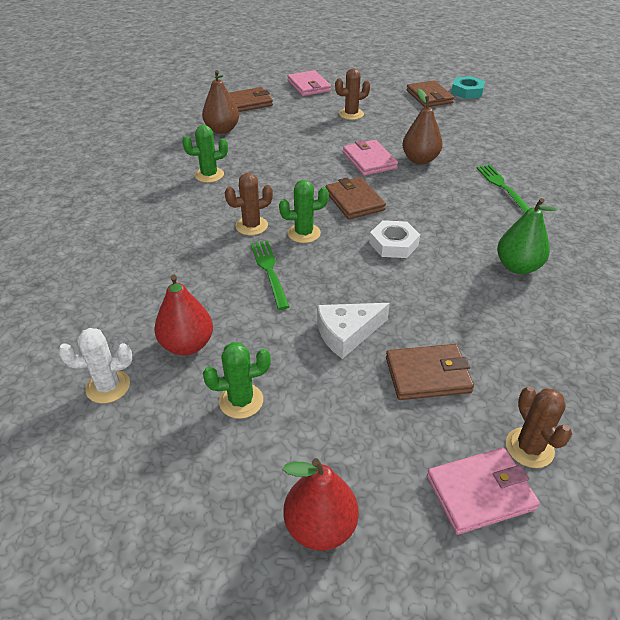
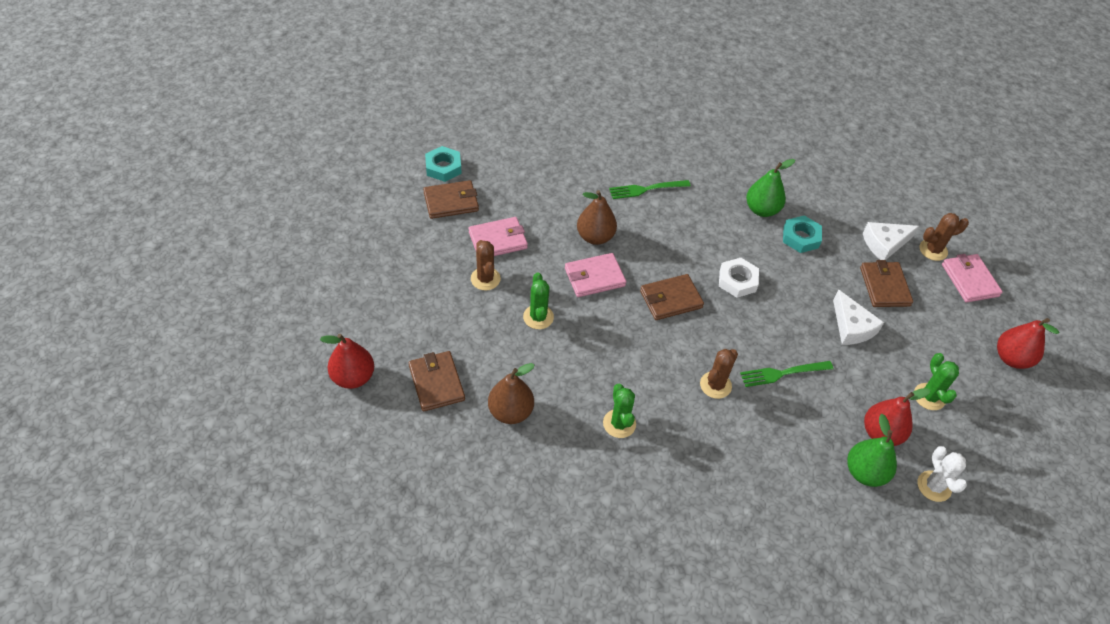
camera: 90 degrees left, 10 degrees up
(137, 325) = (865, 472): none -> green pear
(251, 77) = (353, 377): none -> red pear
(251, 226) = (715, 385): brown cactus -> brown cactus turned 60 degrees clockwise
(304, 233) = (725, 344): green cactus -> green cactus (538, 317)
(309, 86) = (397, 313): pink wallet -> pink wallet (498, 240)
(485, 298) = (800, 237): none -> turquoise nut
(513, 385) = (884, 244): none -> white cheese

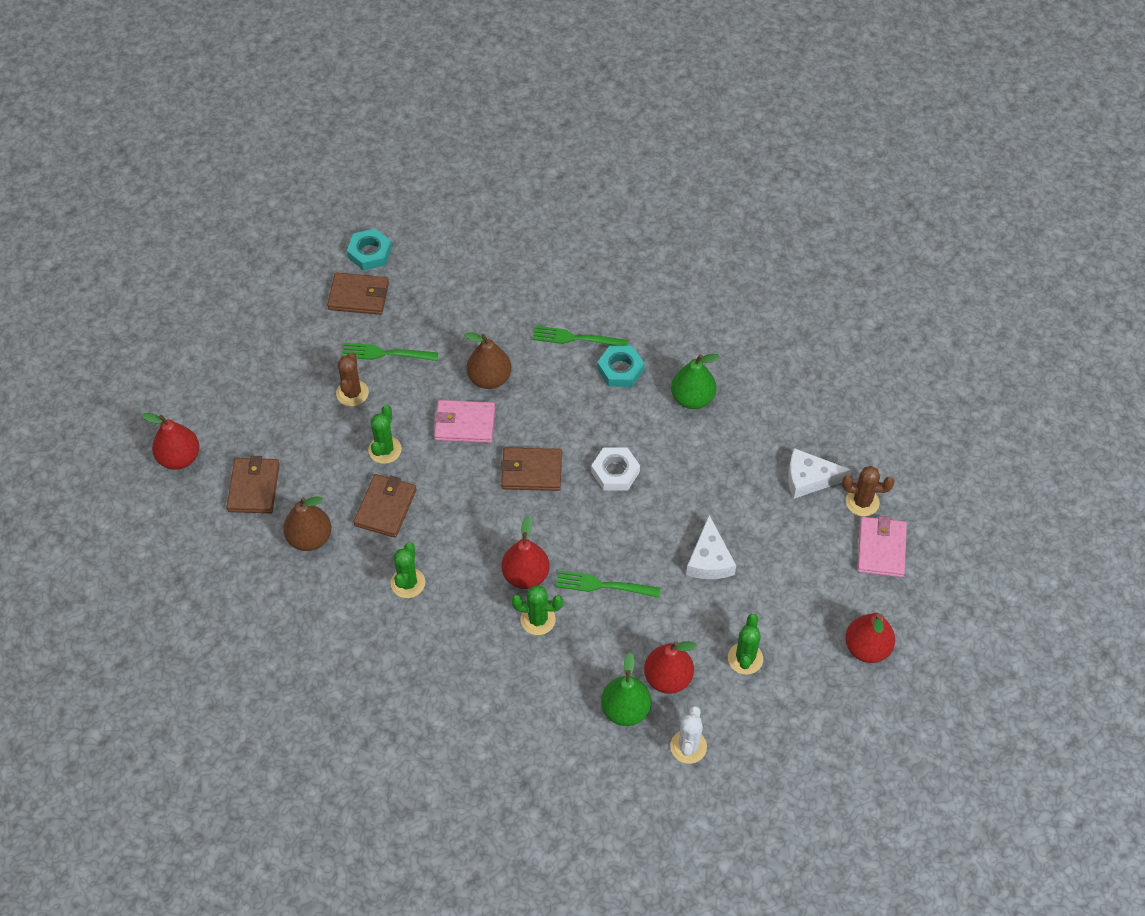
camera: 25 degrees right, 5 degrees up
(498, 240) = (386, 353): pink wallet -> green fork
(715, 385) = (526, 575): brown cactus -> red pear
(747, 419) = (538, 619): none -> green cactus
(800, 237) = (716, 443): turquoise nut -> turquoise nut (620, 369)
(884, 286) = (776, 527): brown wallet -> brown wallet (385, 507)

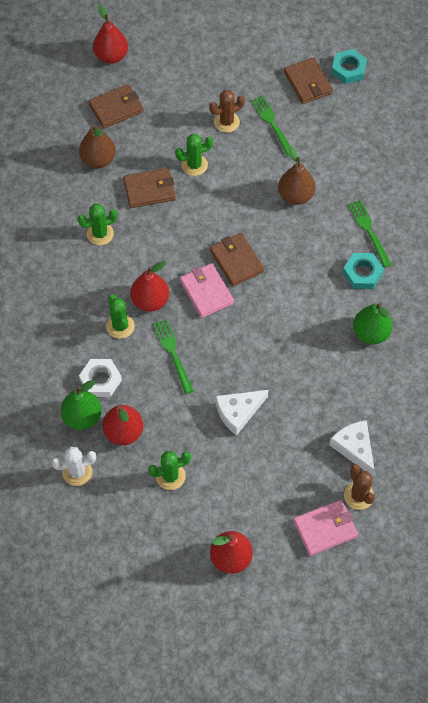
camera: 60 degrees right, 5 degrees up
(465, 424) = (247, 200): pink wallet -> pink wallet (206, 292)
(615, 472) = (271, 314): white nut -> white nut (100, 380)

